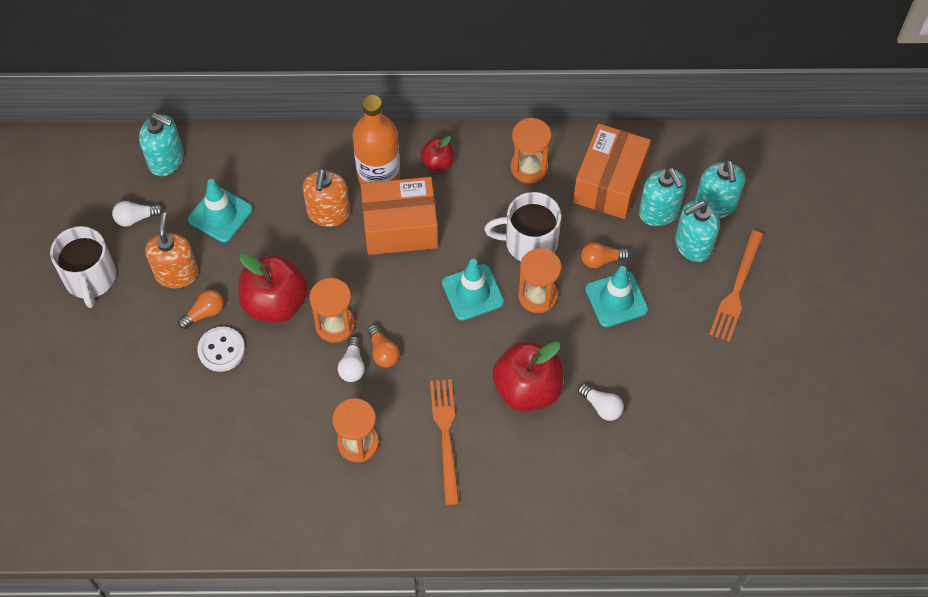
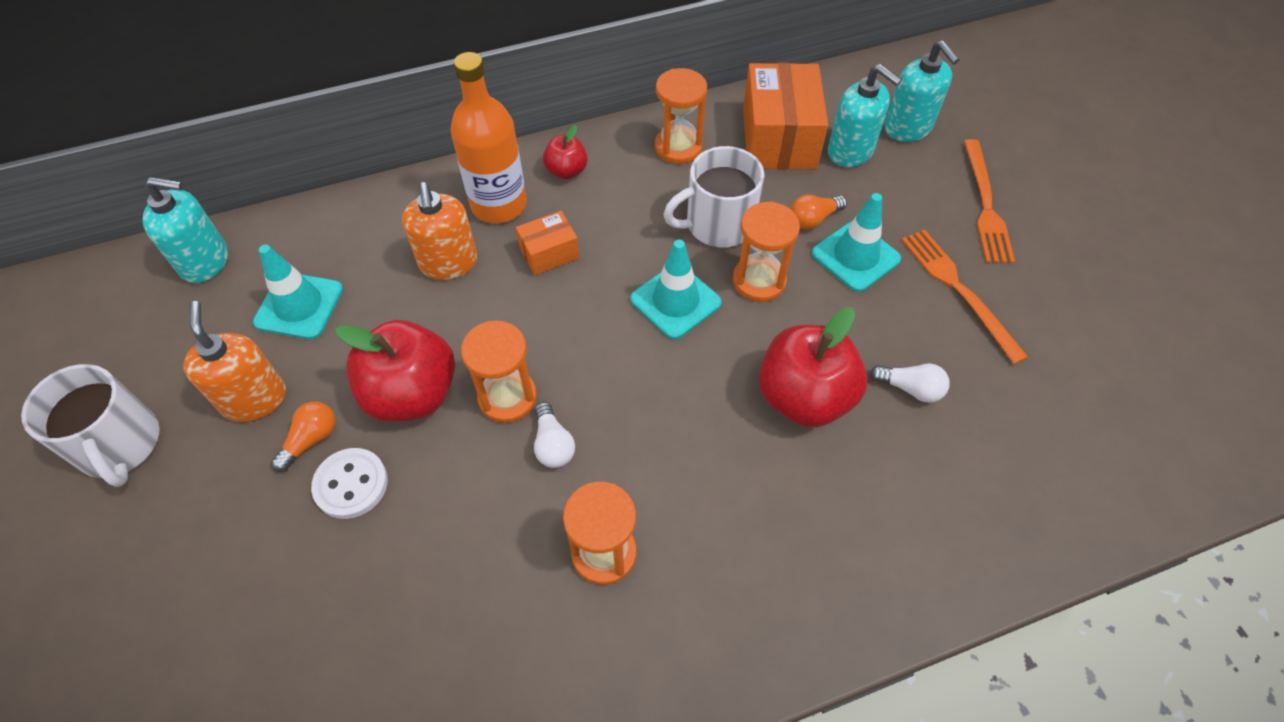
camera: 20 degrees left, 5 degrees down
(136, 218) = (176, 344): white light bulb -> none
(383, 352) = (589, 412): orange light bulb -> none
(400, 227) = (549, 253): orange box -> orange box, size x0.52
(445, 436) = (725, 498): orange fork -> orange fork (958, 290)
(693, 245) = (908, 174): turquoise soap dispenser -> none

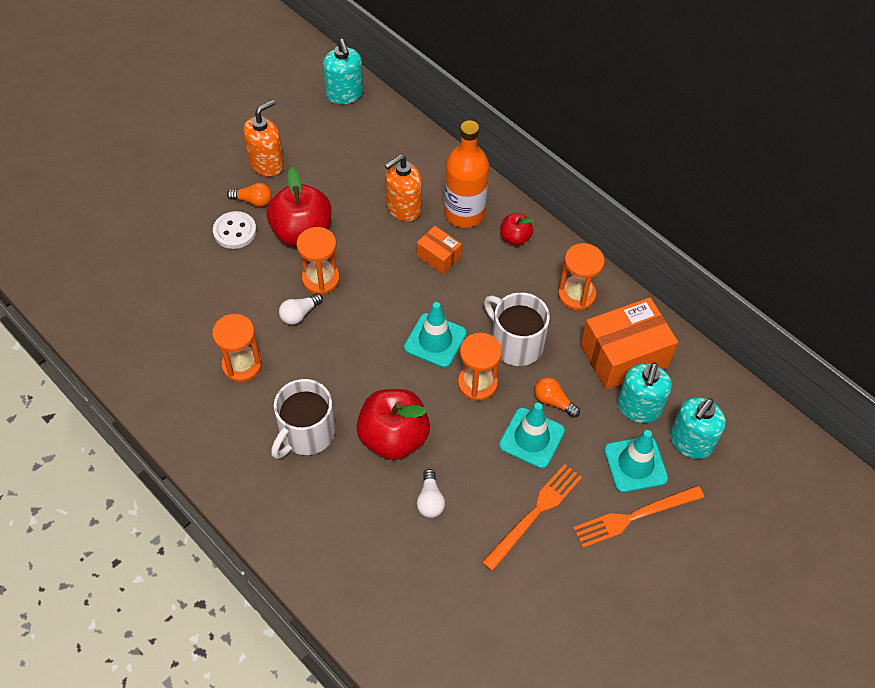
camera: 65 degrees right, 0 degrees up
(120, 445) = (216, 124): white mug -> white mug (306, 433)
(299, 306) = (336, 152): turquoise traffic cone -> turquoise traffic cone (635, 464)

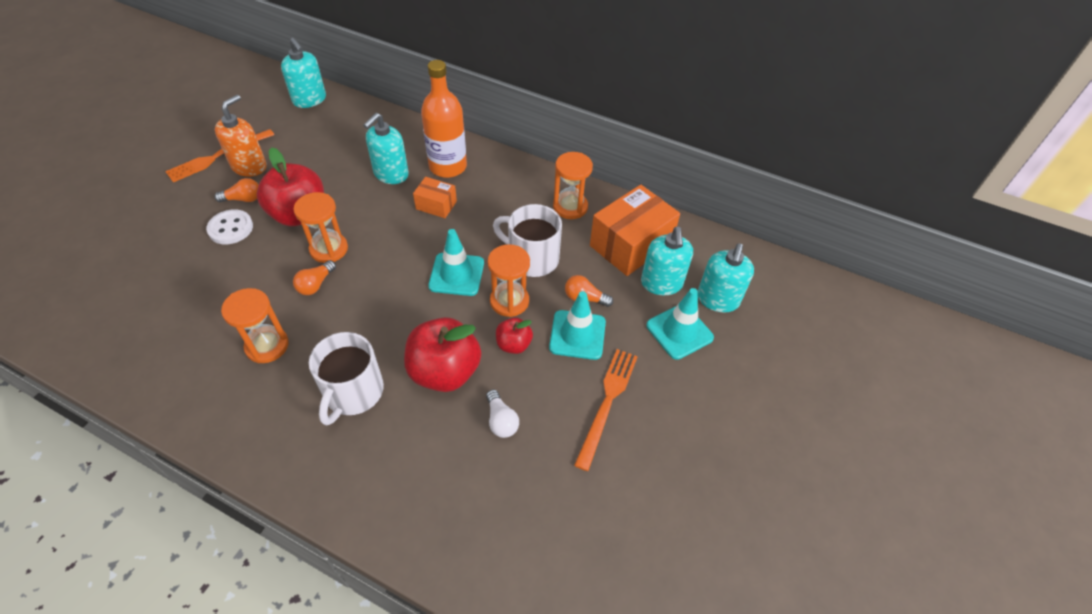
camera: 20 degrees left, 5 degrees down
(299, 314) = (316, 284): white light bulb -> orange light bulb
(403, 208) = (391, 174): orange soap dispenser -> turquoise soap dispenser
(515, 238) = (499, 175): red apple -> red apple (513, 344)
(634, 517) = (698, 378): orange fork -> orange fork (218, 156)

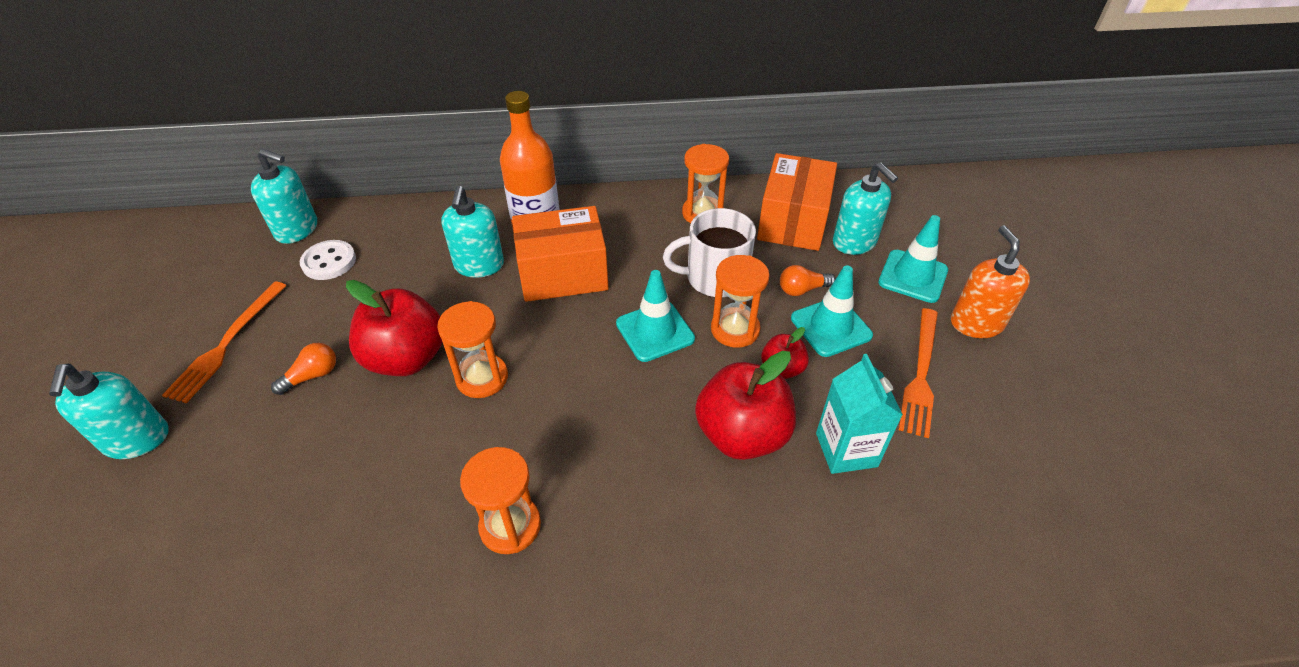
camera: 30 degrees left, 5 degrees down
(230, 228) = (327, 417): white button -> white button (329, 262)
(249, 166) = (284, 335): orange soap dispenser -> orange soap dispenser (976, 323)
(316, 284) = (504, 424): orange light bulb -> none
(353, 392) = (666, 516): white mug -> none
(436, 205) = (563, 273): orange box -> orange box, size x1.93
(501, 420) = (846, 450): white light bulb -> turquoise carton
(607, 403) = (921, 374): orange fork -> orange fork turned 150 degrees counterclockwise
(717, 299) = (914, 233): turquoise soap dispenser -> turquoise soap dispenser (137, 440)

